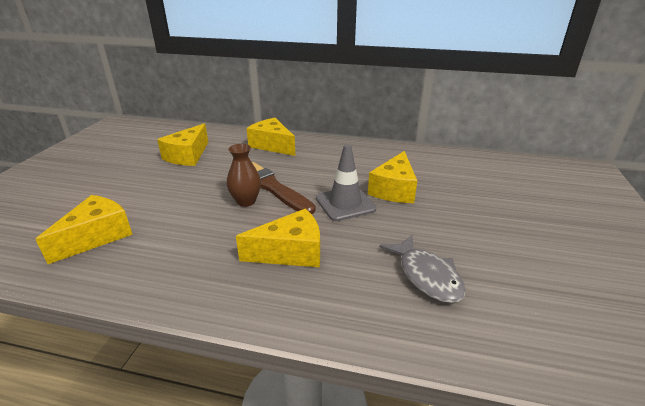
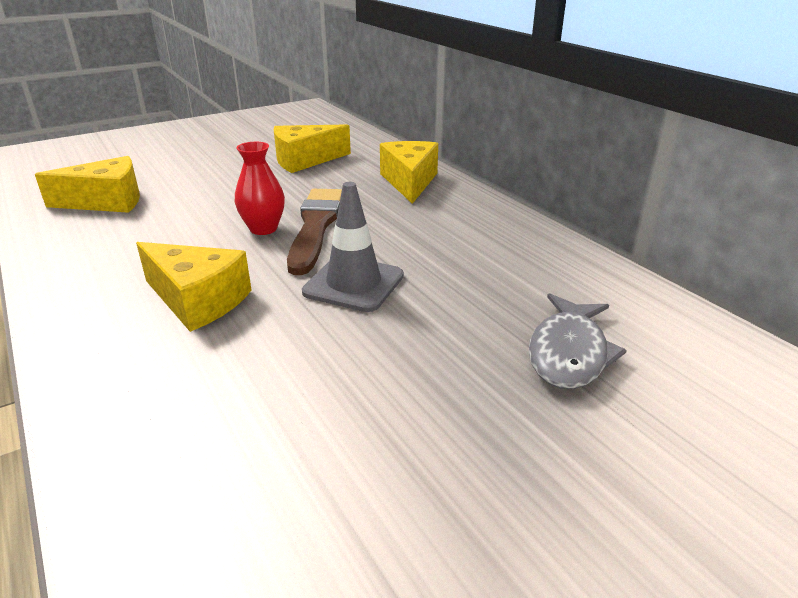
camera: 45 degrees right, 0 degrees up
(246, 201) = (263, 229): brown vase -> red vase
(394, 189) = (451, 300): yellow cheese -> none
(426, 276) = (265, 421): grey fish -> grey fish (569, 353)

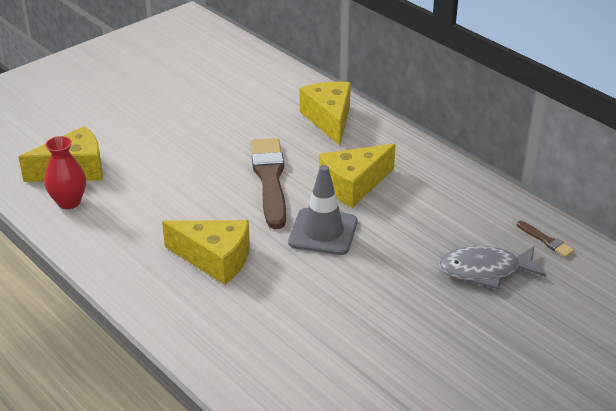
camera: 10 degrees left, 5 degrees up
(263, 229) = (228, 186): red vase -> red vase (69, 202)
(305, 160) = (223, 100): yellow cheese -> yellow cheese (353, 185)
(569, 353) = (485, 270): grey fish -> grey fish turned 75 degrees clockwise
(665, 323) = (546, 240): none -> brown brush

